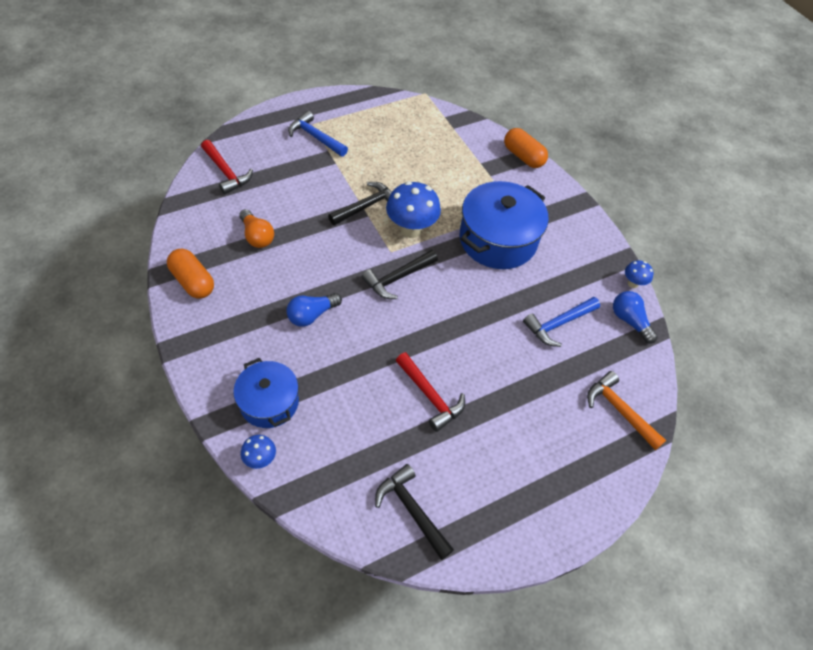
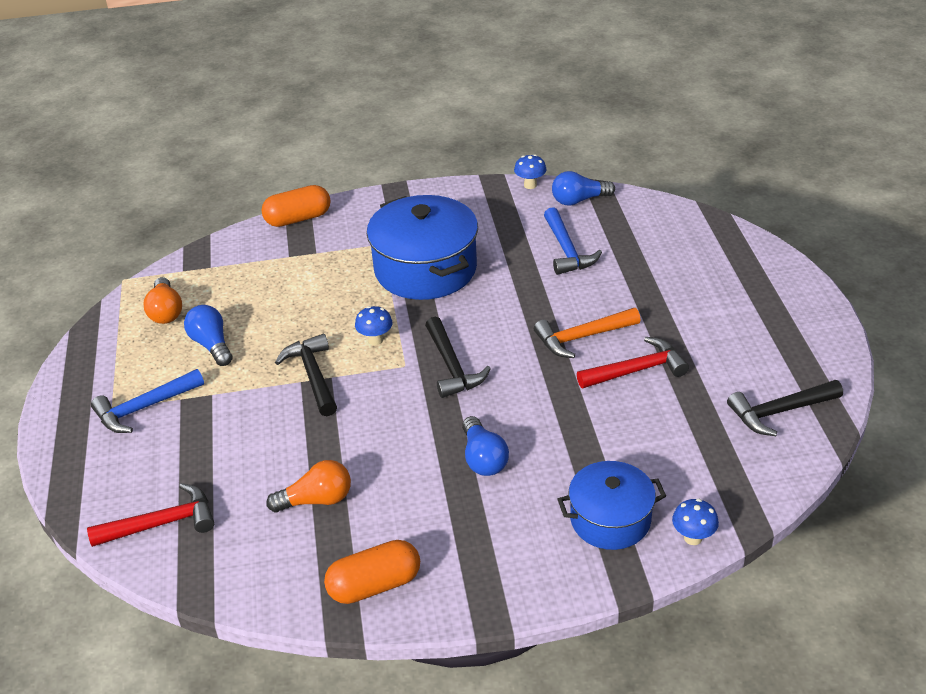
camera: 65 degrees left, 15 degrees down
(379, 150) = (211, 345): none -> blue light bulb
(403, 120) = (166, 311): none -> orange light bulb
(411, 229) = (375, 340): blue mushroom -> blue mushroom, size x0.51
(619, 410) = (687, 235): orange hammer -> orange hammer (582, 337)

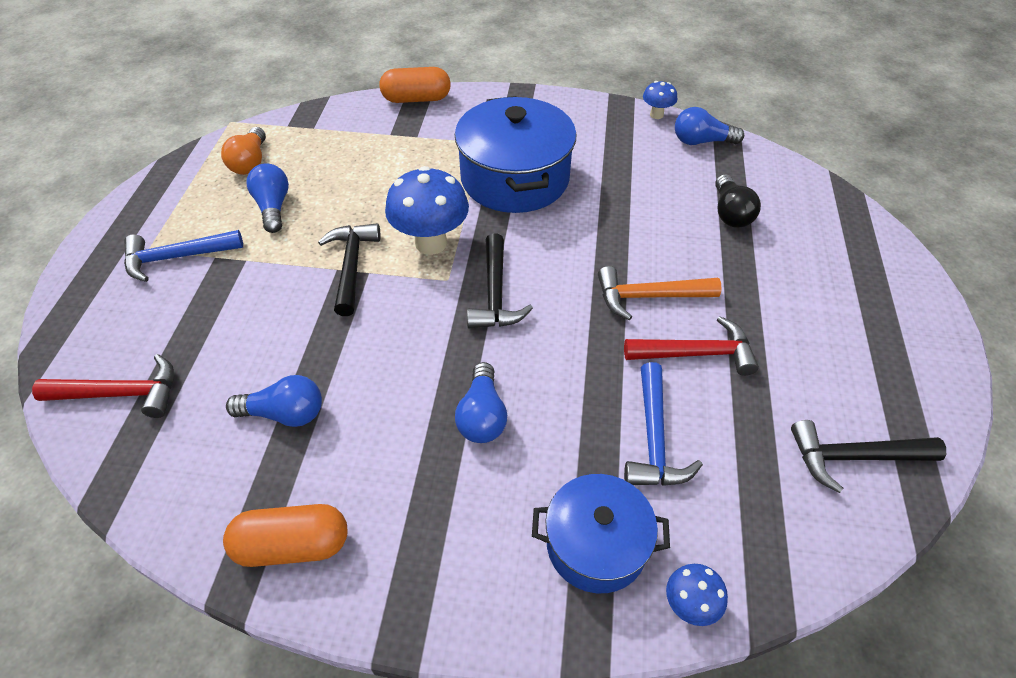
camera: 15 degrees right, 10 degrees up
(316, 500) = (285, 414): orange light bulb -> blue light bulb
(375, 340) = (431, 243): blue mushroom -> blue mushroom, size x1.98
(567, 250) = (668, 193): blue hammer -> blue hammer (654, 439)
(625, 255) = (730, 213): none -> black light bulb

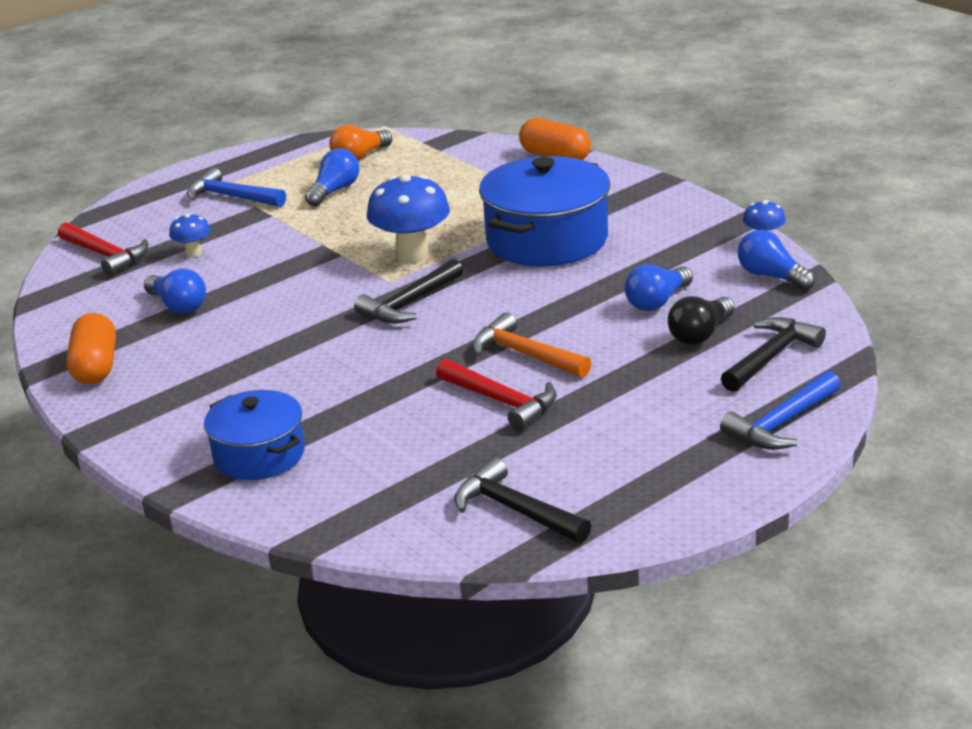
camera: 45 degrees right, 20 degrees down
(292, 546) = (95, 367): orange capsule -> orange capsule turned 45 degrees clockwise
(351, 266) = (335, 246): black hammer -> black hammer (771, 357)
(482, 416) = (292, 362): blue light bulb -> blue light bulb (657, 301)
(654, 439) = (385, 428): blue hammer -> blue hammer (781, 423)
(689, 606) = (267, 510): blue mushroom -> blue mushroom (193, 253)

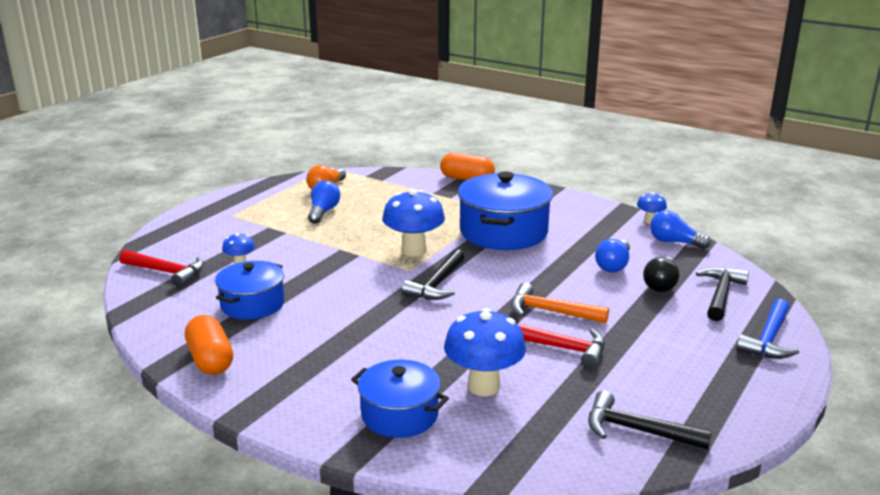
camera: 20 degrees left, 5 degrees down
(178, 306) = (252, 304): blue light bulb -> blue pot
(231, 197) = (245, 222): blue hammer -> none
(375, 436) = (483, 386): none -> blue mushroom

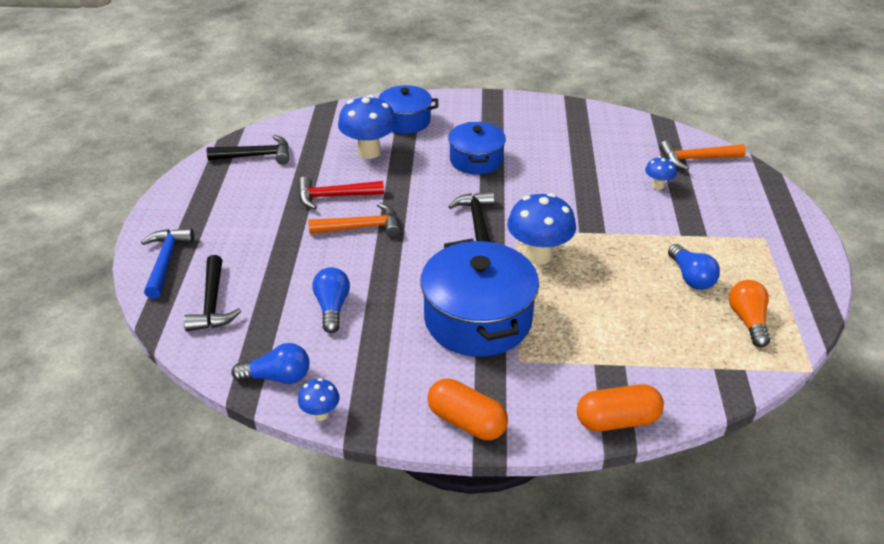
camera: 150 degrees right, 15 degrees up
(167, 272) = (696, 159): red hammer -> orange hammer
(210, 360) = (555, 114): orange capsule -> orange capsule (466, 421)
(252, 304) = (590, 156): blue pot -> blue pot (476, 160)
(661, 284) = (275, 296): black light bulb -> none

